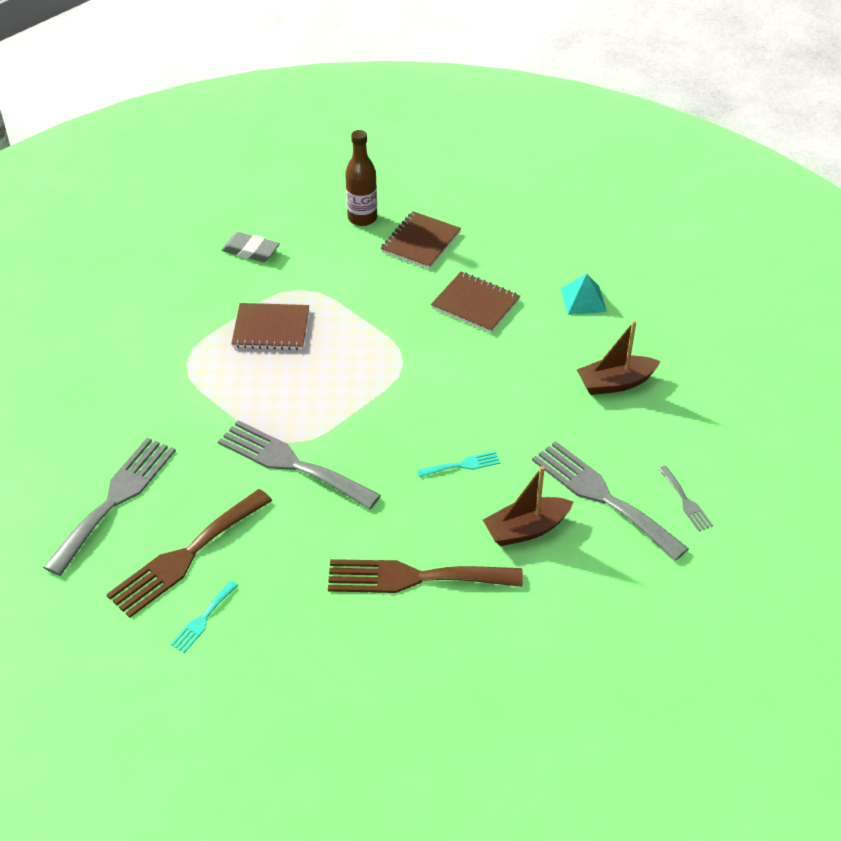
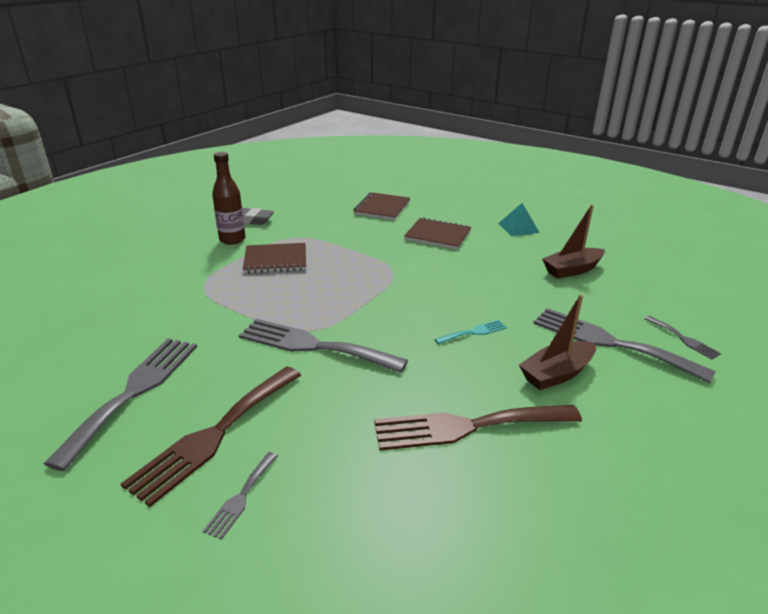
camera: 10 degrees left, 15 degrees down
(203, 619) = (241, 497): turquoise fork -> grey fork
(362, 218) = (334, 199): brown bottle -> brown bottle (232, 239)

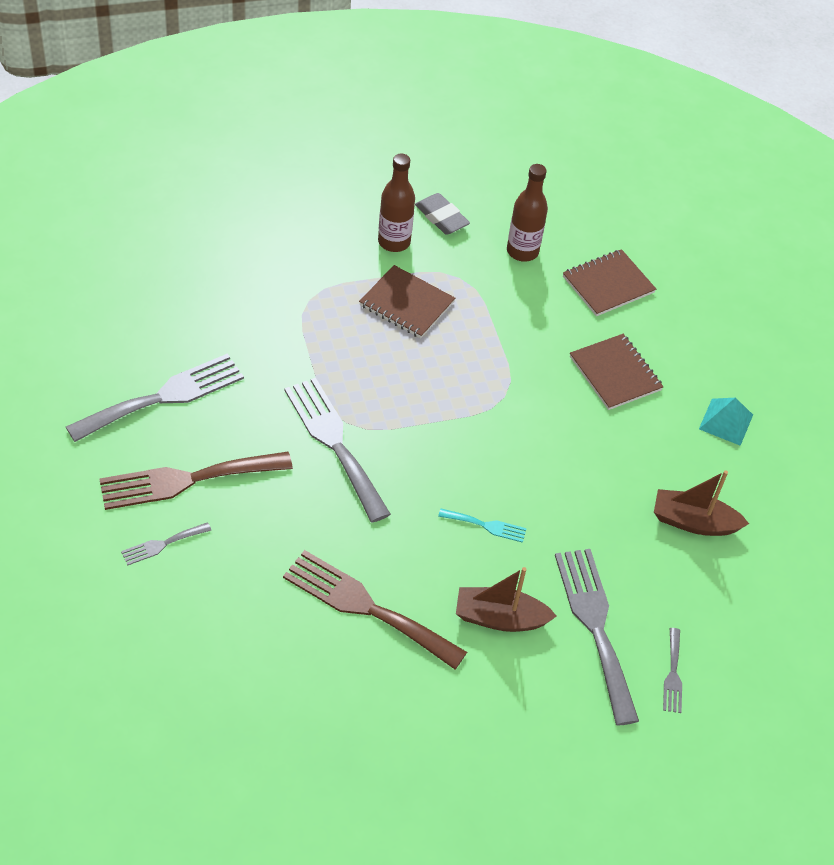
camera: 35 degrees right, 20 degrees up
(317, 214) = (522, 251): none -> brown bottle

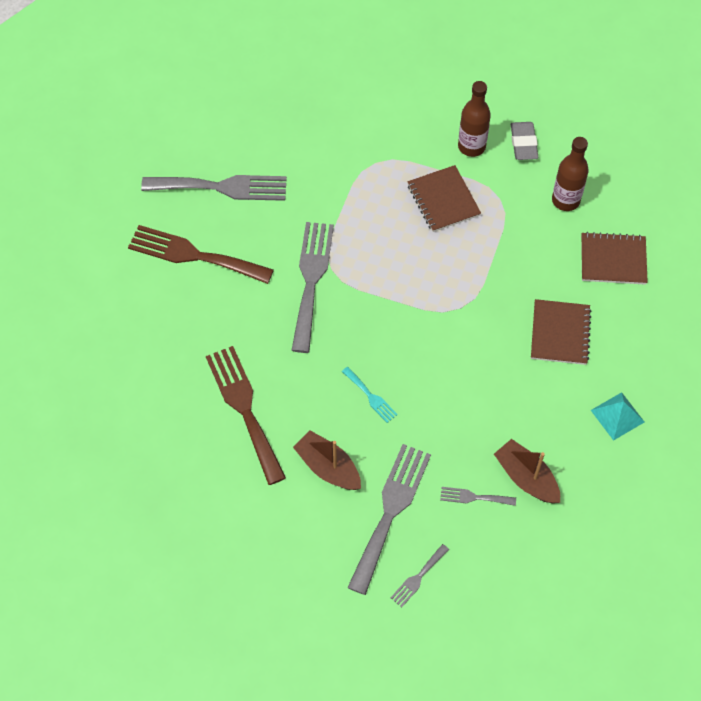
camera: 40 degrees right, 10 degrees up
(162, 544) = (146, 292): grey fork -> grey fork (474, 497)

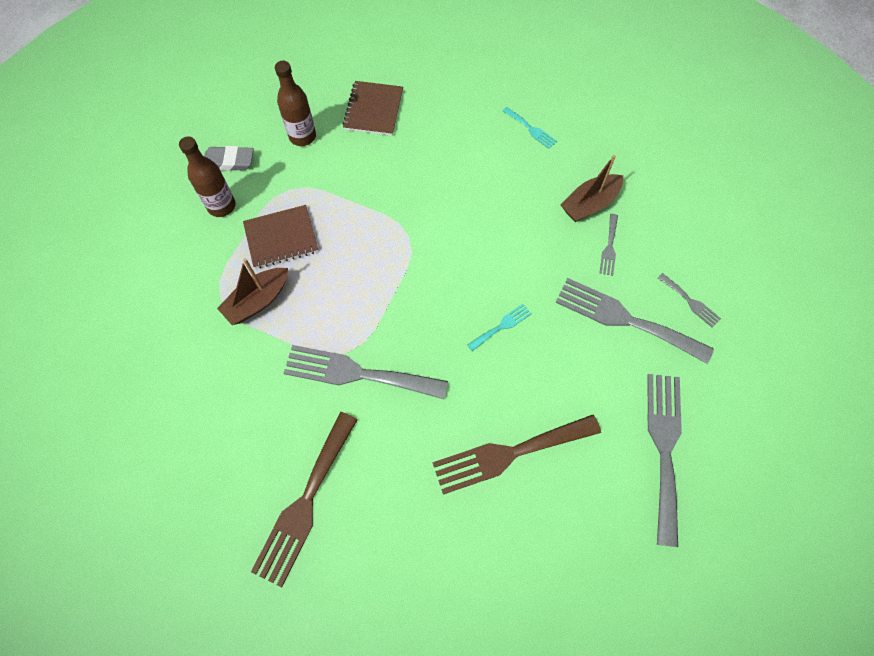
camera: 85 degrees left, 5 degrees up
(222, 187) = (216, 465): grey fork -> grey fork (664, 447)
(328, 467) = (579, 373): brown boat -> brown boat (257, 301)
(560, 333) = (445, 160): brown notebook -> none
(617, 416) = (531, 129): turquoise pyramid -> turquoise fork

